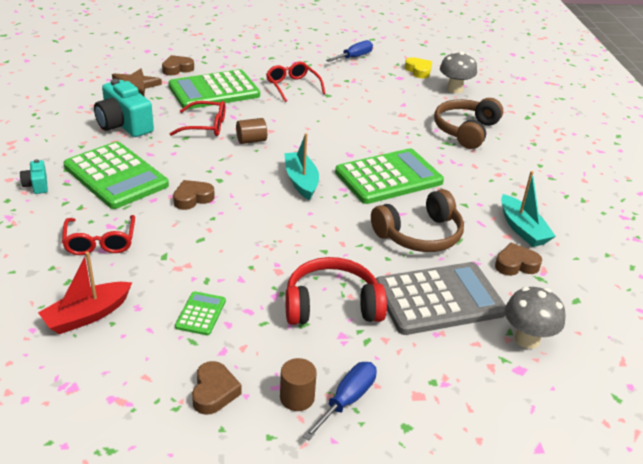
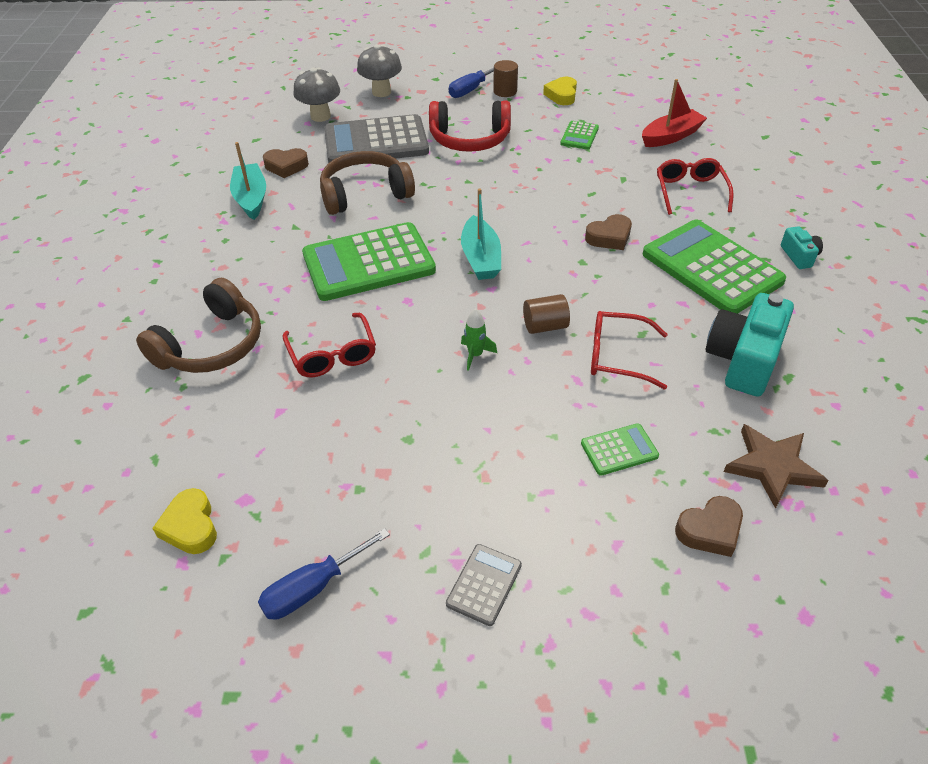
camera: 170 degrees left, 10 degrees up
(124, 125) = (743, 360): turquoise camera -> turquoise camera turned 120 degrees counterclockwise
(214, 91) = (619, 450): green calculator -> green calculator, size x0.45
(214, 392) = (562, 95): brown heart -> yellow heart
(282, 57) = (484, 584): none -> grey calculator
(292, 86) = (470, 466): red glasses -> red glasses (332, 354)
(296, 126) = (475, 355): none -> green rocket
(454, 89) = (156, 457): grey mushroom -> grey mushroom (381, 92)

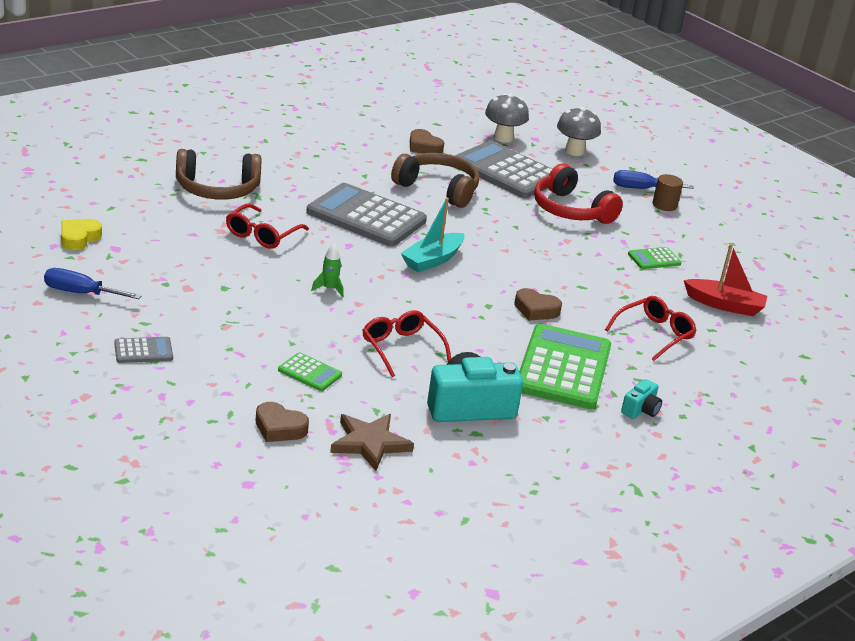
camera: 45 degrees right, 15 degrees down
(251, 198) = (370, 148): turquoise boat -> none
(368, 263) = (366, 217): green calculator -> grey calculator
(545, 326) = (394, 309): brown cylinder -> none
(562, 95) = (703, 233): yellow heart -> none

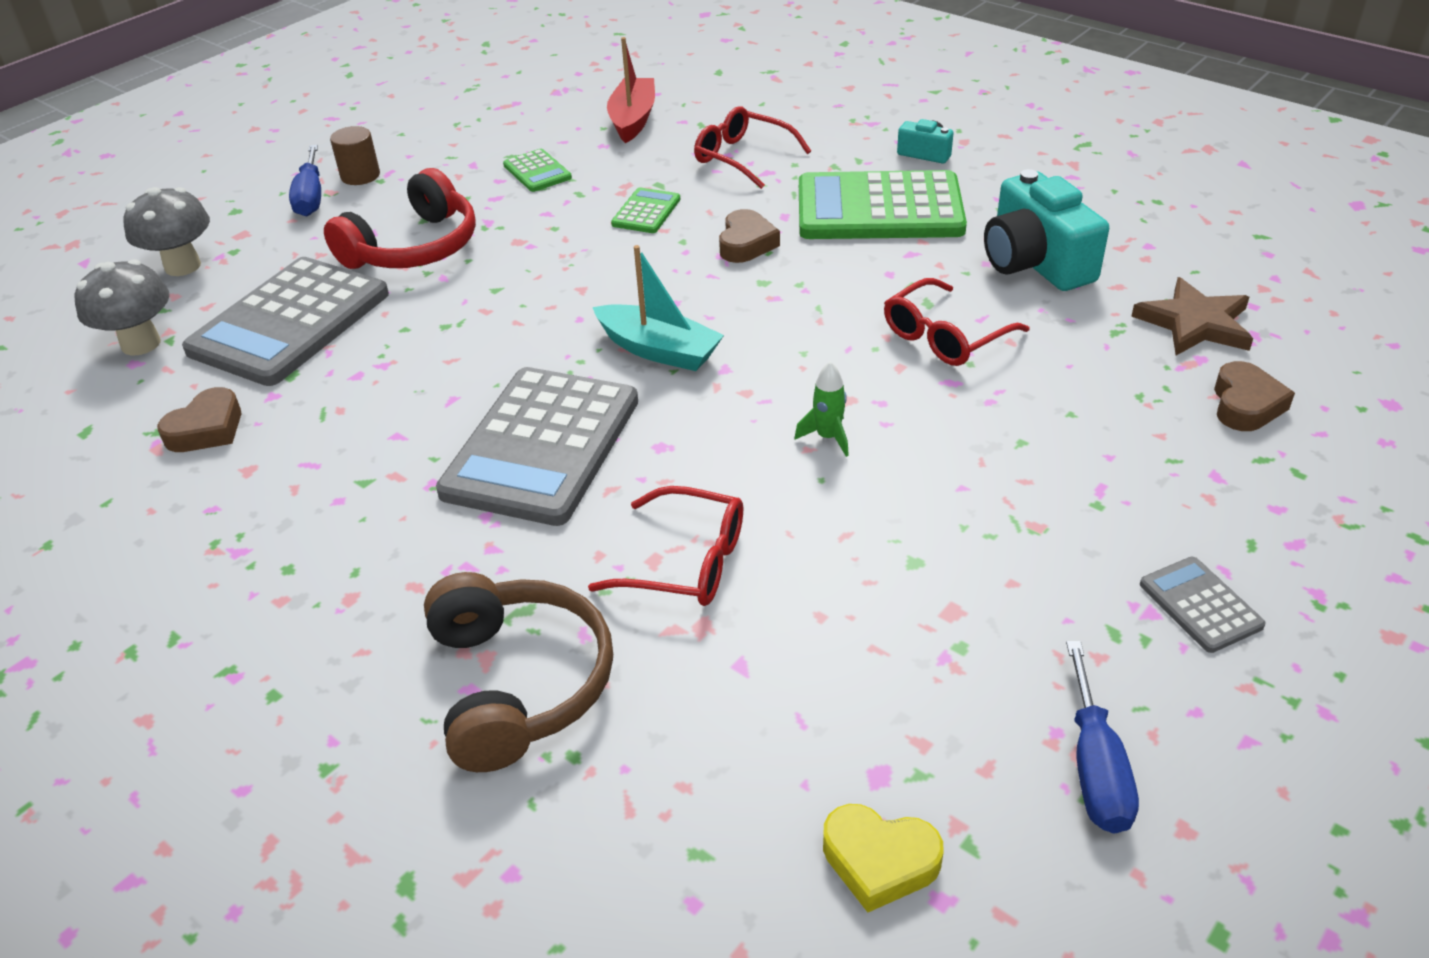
camera: 95 degrees left, 10 degrees up
(310, 373) = (1085, 406): green calculator -> green calculator (646, 212)
(438, 189) = (390, 384): brown headphones -> none

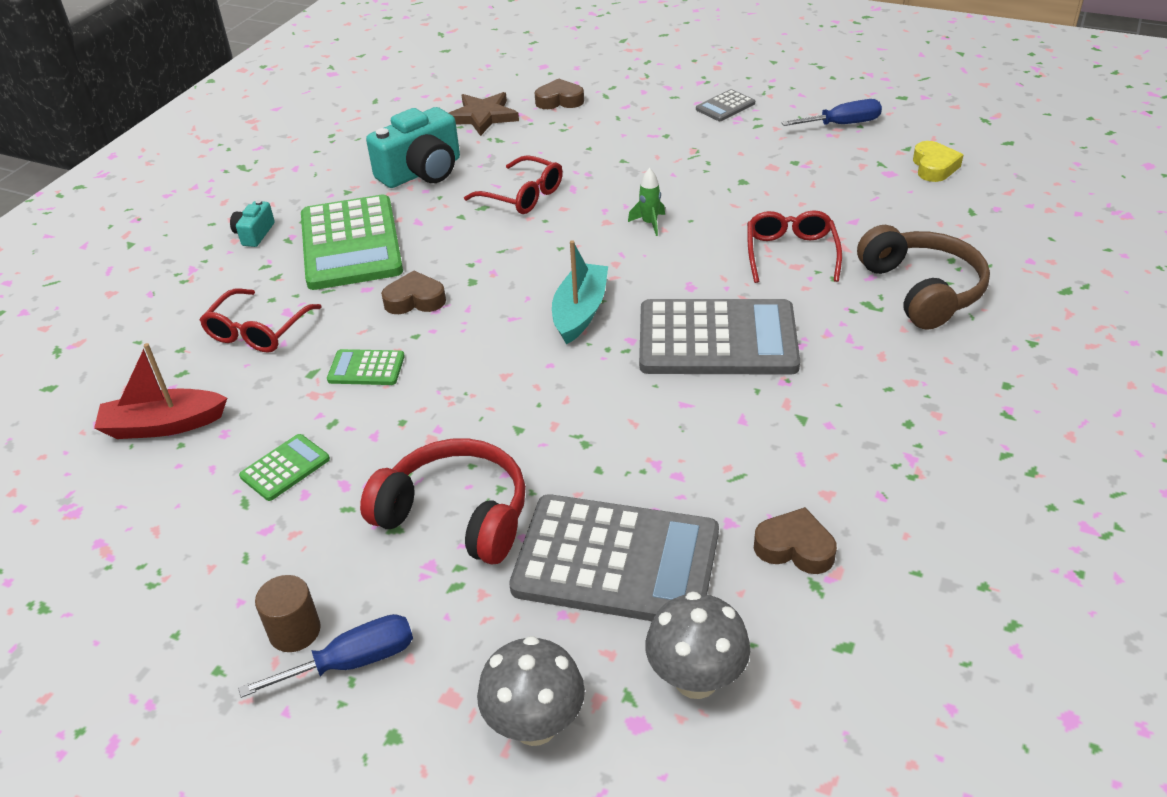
camera: 105 degrees left, 0 degrees up
(519, 683) = (922, 290): brown headphones -> brown headphones turned 105 degrees clockwise

